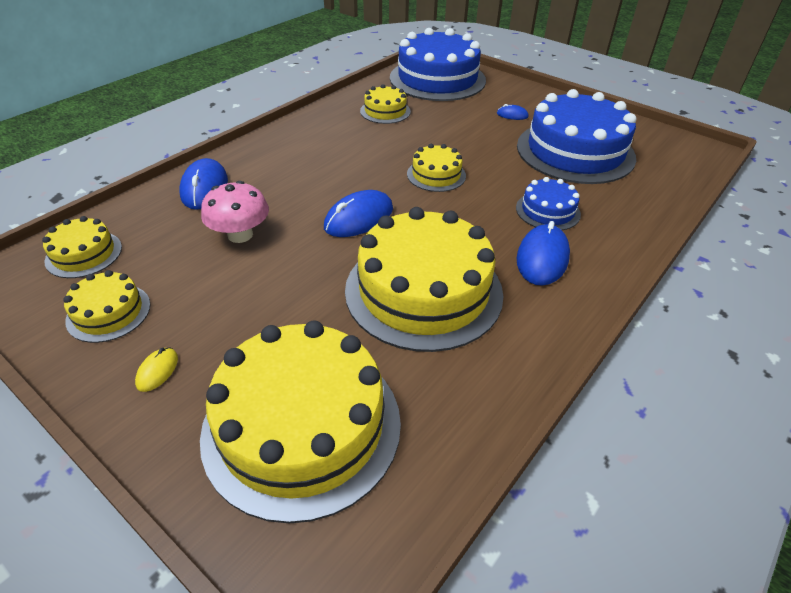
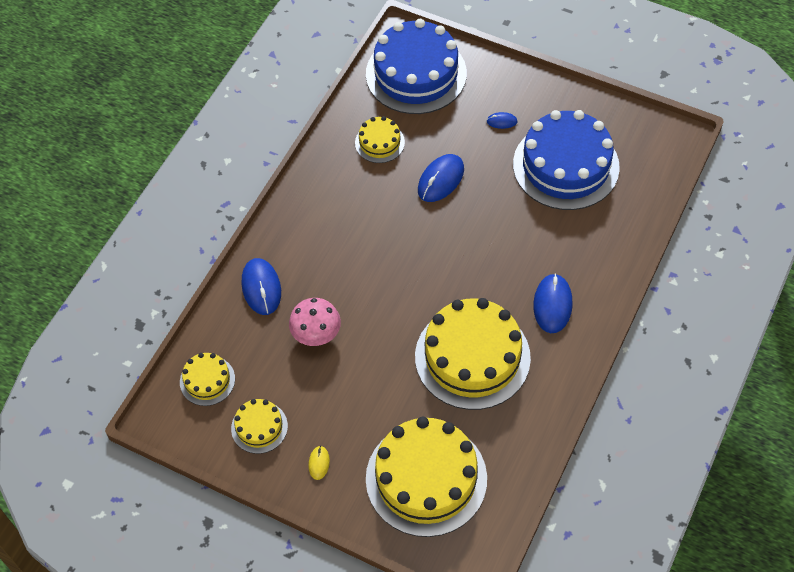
camera: 10 degrees left, 15 degrees up
(359, 218) = (402, 294): blue mouse -> blue mouse (440, 180)
(436, 175) = (451, 226): yellow cake -> none
(548, 211) = (550, 251): blue cake -> none

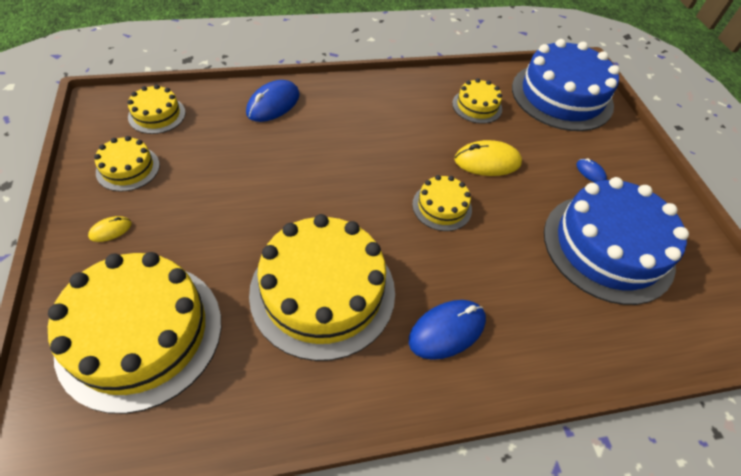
camera: 45 degrees right, 5 degrees down
(316, 333) = (255, 158): pink mushroom -> none
(440, 180) = (487, 161): blue mouse -> yellow mouse
(458, 240) = (442, 207): none -> yellow cake

